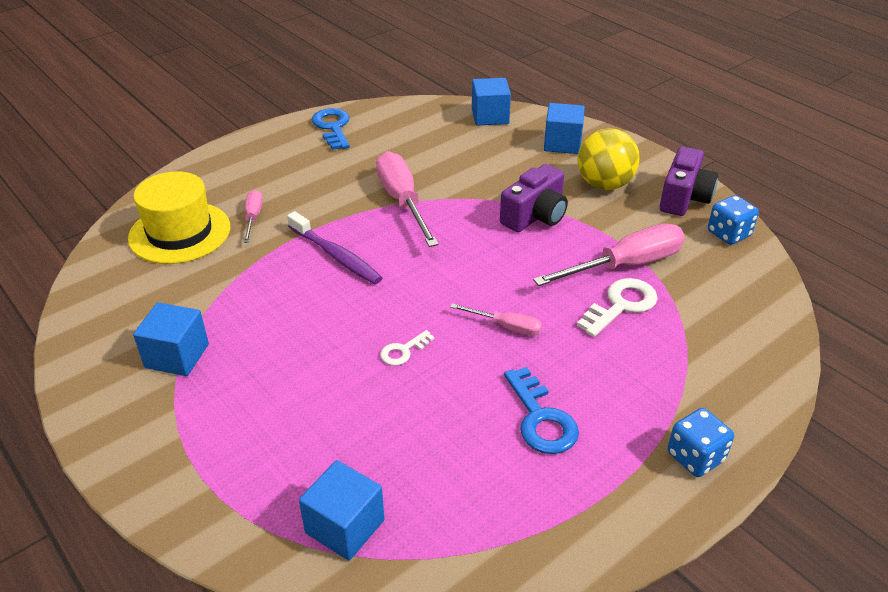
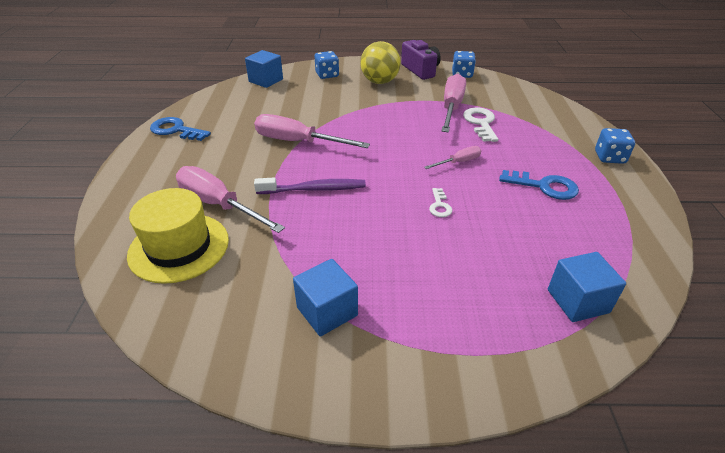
camera: 50 degrees left, 0 degrees up
(253, 217) = (219, 204): pink screwdriver -> pink screwdriver, size x1.93
(535, 216) = (377, 110): purple camera -> none
(562, 143) = (327, 75): blue cube -> blue dice

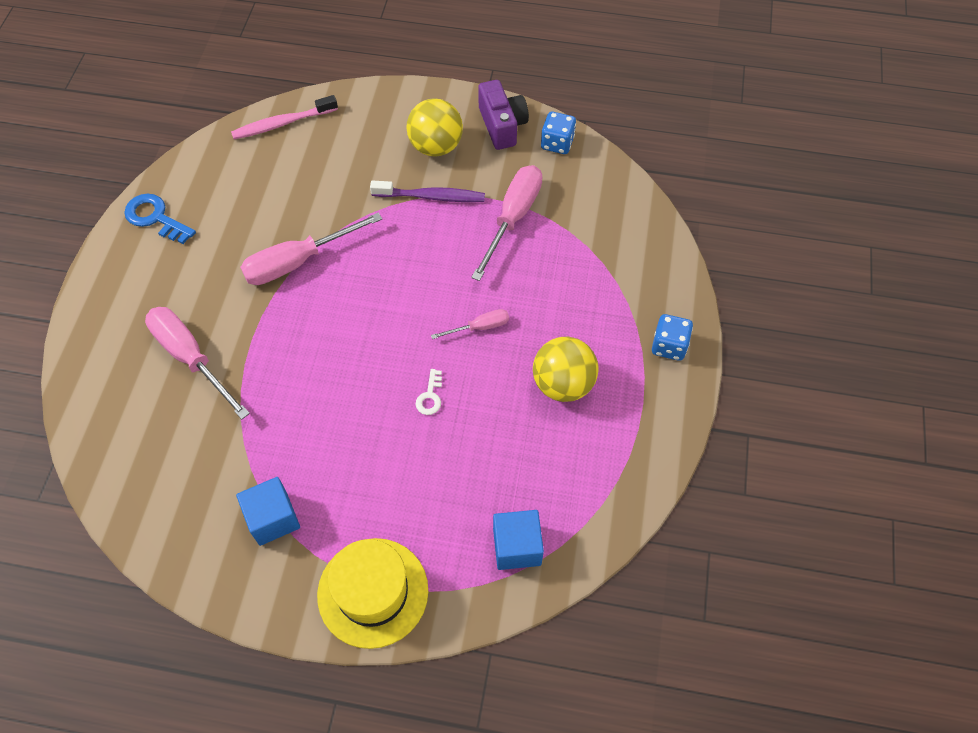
camera: 10 degrees right, 20 degrees up
(179, 247) = (144, 414): yellow hat -> yellow hat (373, 592)
(266, 80) = (282, 123): blue cube -> pink toothbrush
(298, 142) = (298, 262): pink screwdriver -> pink screwdriver turned 60 degrees counterclockwise
(314, 189) = (299, 349): purple toothbrush -> purple toothbrush (431, 197)
(327, 75) = (368, 120): blue dice -> none
(481, 123) = (538, 256): white key -> none
(544, 186) = (563, 384): blue key -> yellow ball

